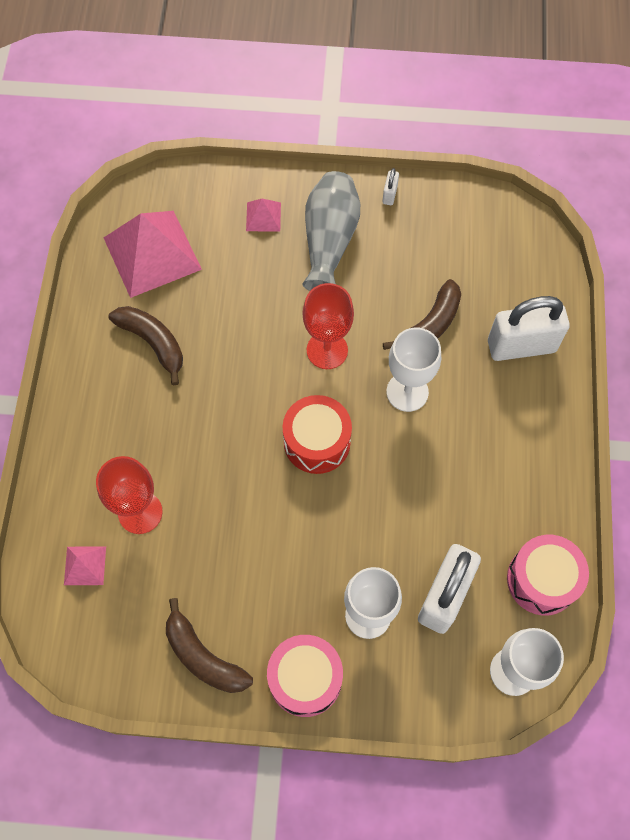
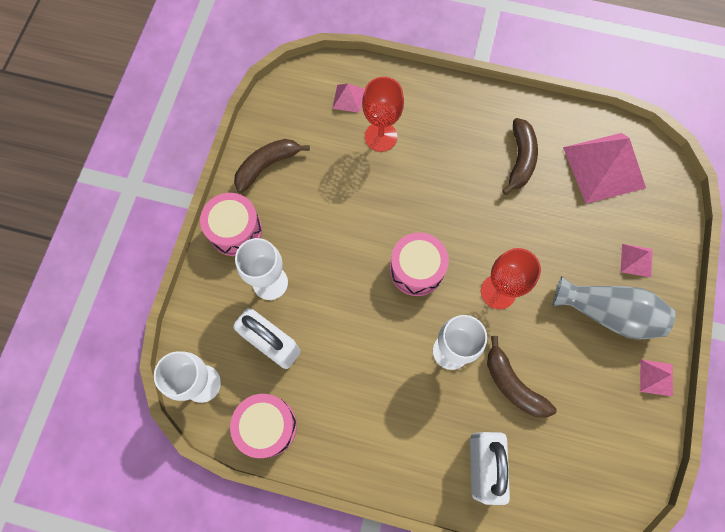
camera: 100 degrees right, 5 degrees up
(153, 343) = (520, 159): brown banana -> brown banana turned 45 degrees counterclockwise
(317, 442) = (416, 269): red drum -> pink drum
(389, 194) = (656, 377): white padlock -> pink pyramid

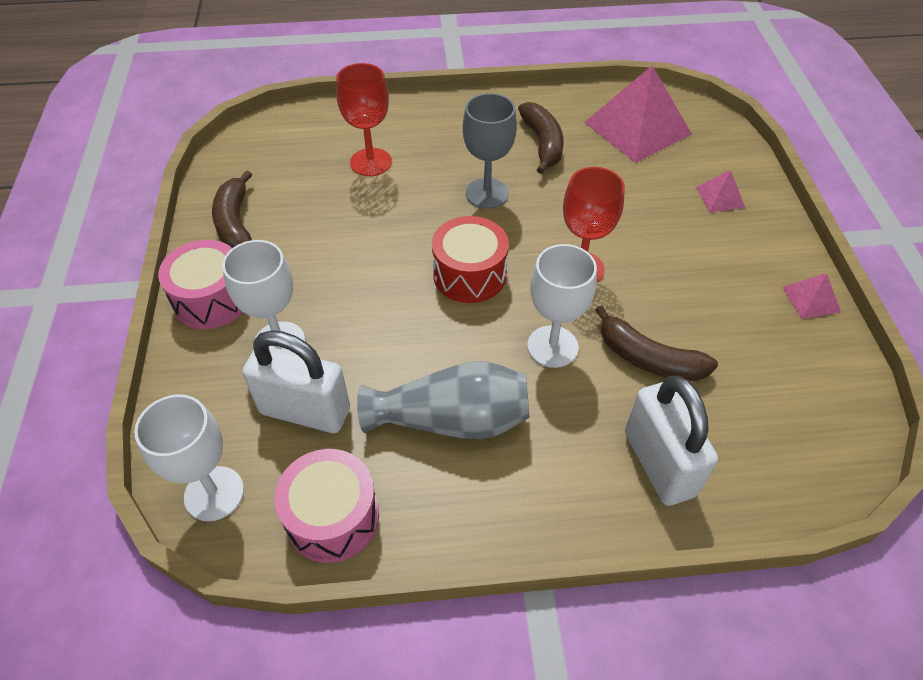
camera: 20 degrees left, 20 degrees down
(267, 166) = (235, 223): brown banana -> brown banana turned 45 degrees counterclockwise
(348, 98) = (317, 138): pink pyramid -> none
(416, 269) = (469, 275): pink drum -> red drum
(457, 197) = (487, 193): none -> grey goblet
(608, 312) = (718, 253): grey vase -> grey vase (452, 420)

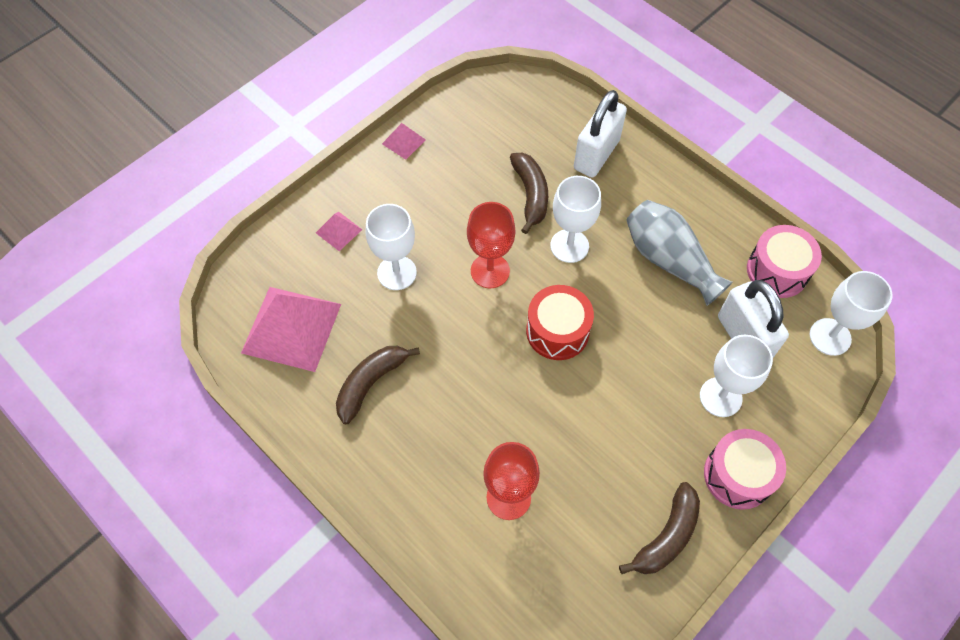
camera: 130 degrees left, 10 degrees up
(487, 193) = (467, 380): grey goblet -> none
(637, 209) = (397, 273): none -> white goblet

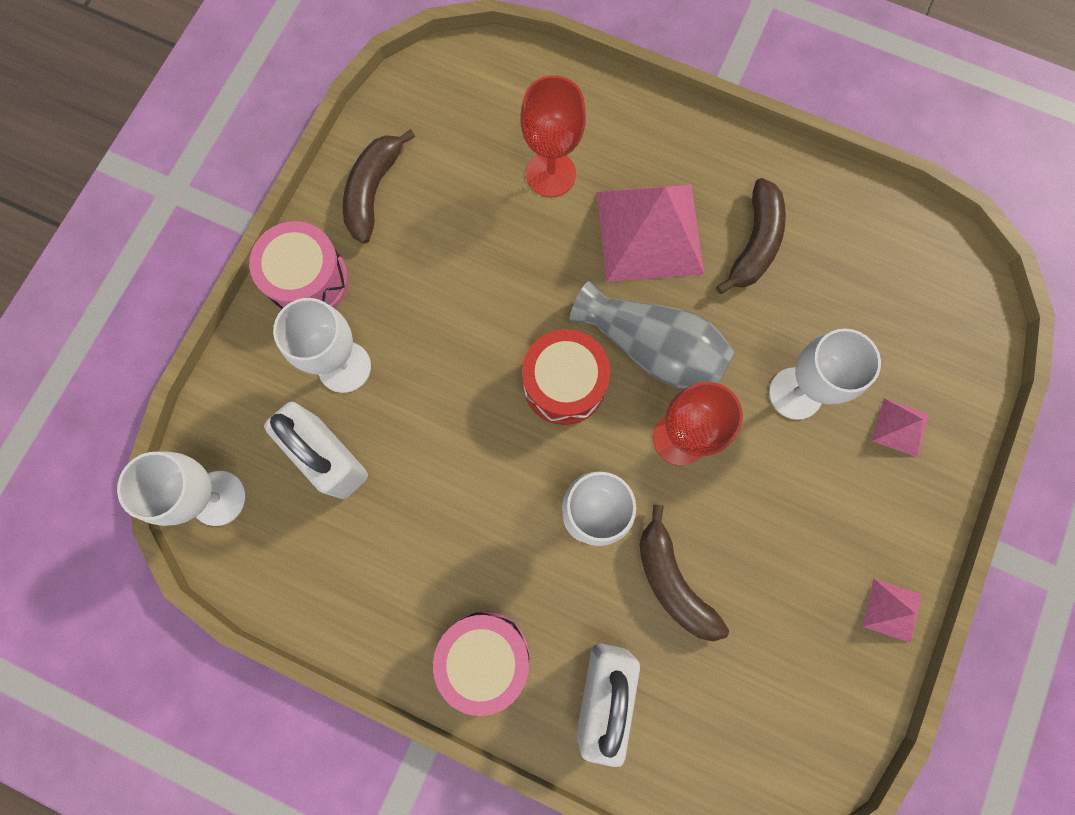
camera: 160 degrees right, 15 degrees up
(291, 328) = (881, 276): pink pyramid -> pink pyramid (649, 232)
(669, 260) = (450, 541): grey vase -> grey vase (652, 347)
(777, 271) = (300, 577): pink drum -> pink drum (485, 657)

